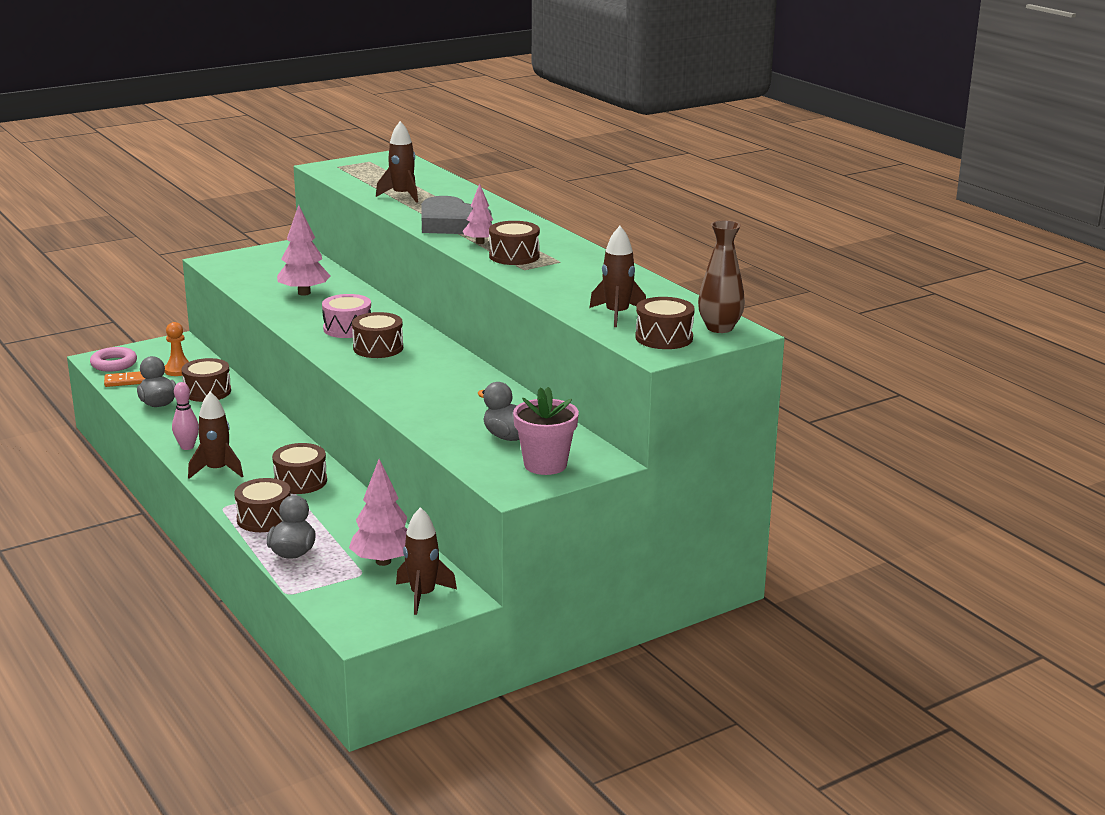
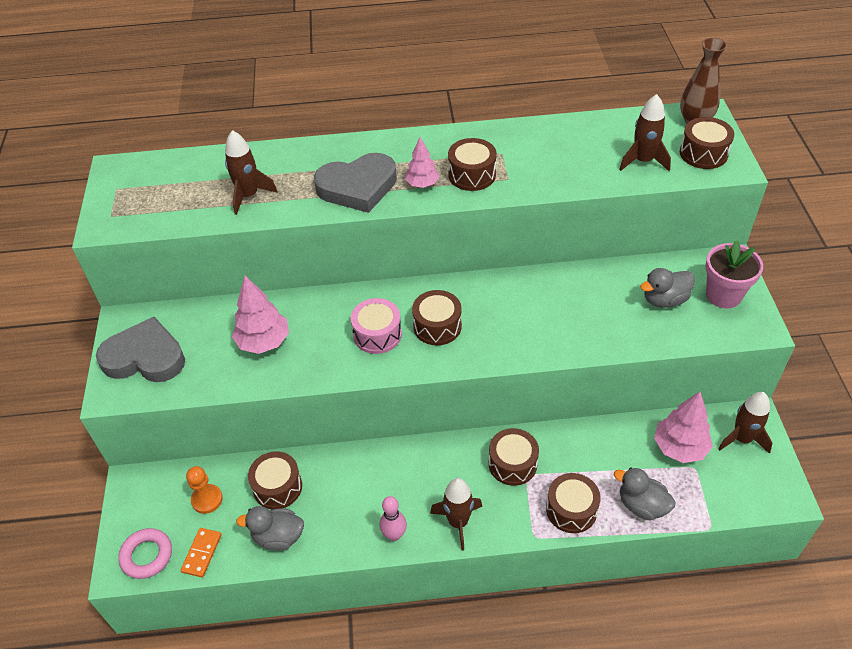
camera: 60 degrees left, 25 degrees up
(256, 262) = (145, 357): none -> grey heart

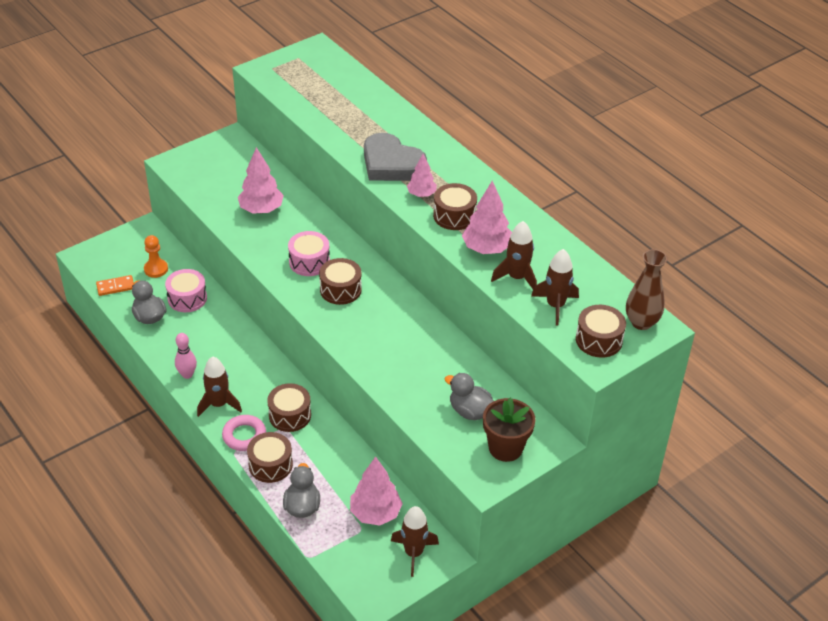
camera: 55 degrees right, 5 degrees down
(145, 357) = (209, 162): grey heart -> none
(147, 555) = (99, 263): pink ring -> pink ring (244, 436)
(249, 195) = (339, 117): brown rocket -> brown rocket (517, 277)
(277, 487) = (187, 298): brown drum -> pink drum
(535, 172) = (486, 249): none -> pink tree
(723, 295) = (505, 448): pink flower pot -> brown flower pot

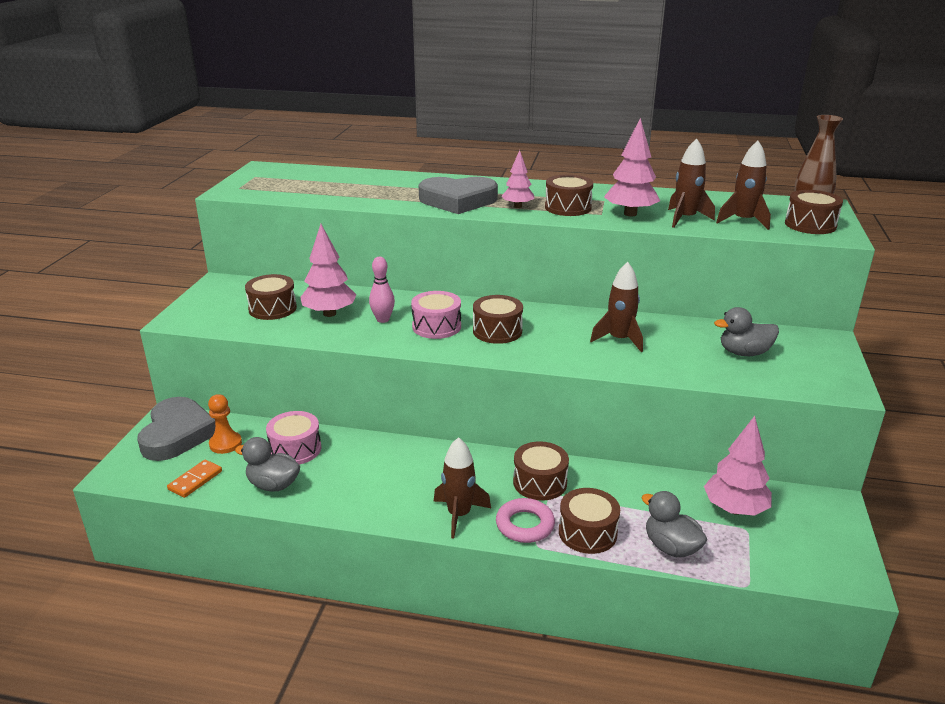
camera: 40 degrees left, 15 degrees down
(139, 244) = (177, 434): none -> grey heart
(187, 374) = (388, 509): pink bowling pin -> pink bowling pin (383, 319)
(234, 184) = (272, 308): none -> brown drum
(413, 553) = (813, 518): brown rocket -> brown rocket (619, 340)
(505, 448) = (812, 360): brown flower pot -> none

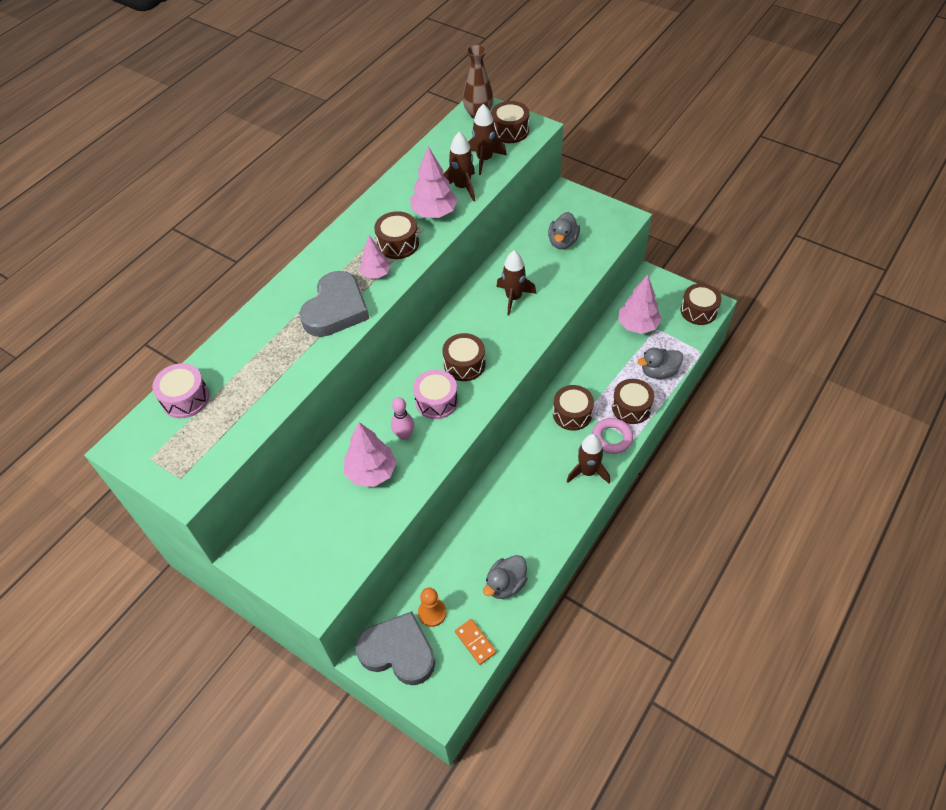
camera: 65 degrees left, 25 degrees up
(272, 308) = (336, 516): brown drum -> brown drum (698, 311)
(295, 449) = (464, 560): pink drum -> pink drum (185, 398)

